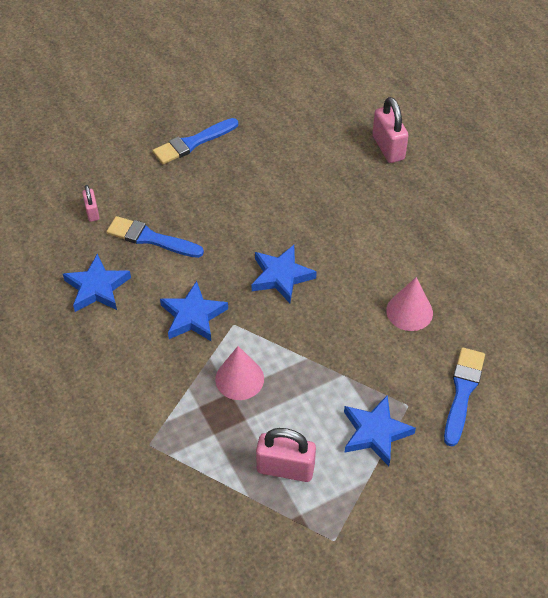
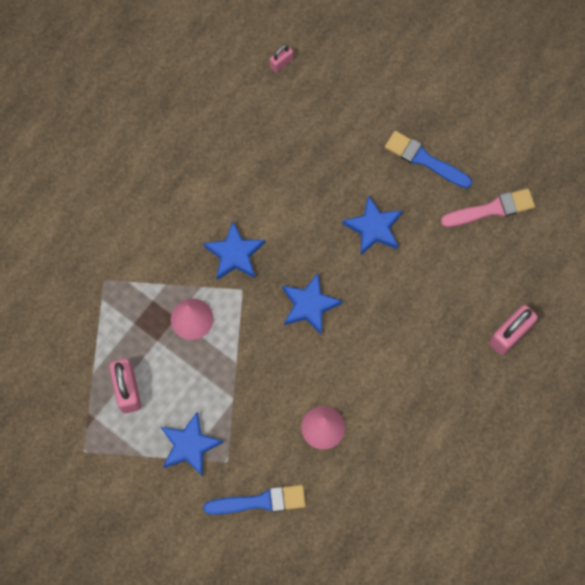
camera: 65 degrees right, 20 degrees up
(92, 212) = (302, 119): pink padlock -> pink padlock (281, 63)
(97, 288) = (227, 165): blue star -> blue star (373, 228)
(151, 238) = (297, 180): blue brush -> none
(268, 117) = (492, 209): none -> pink brush

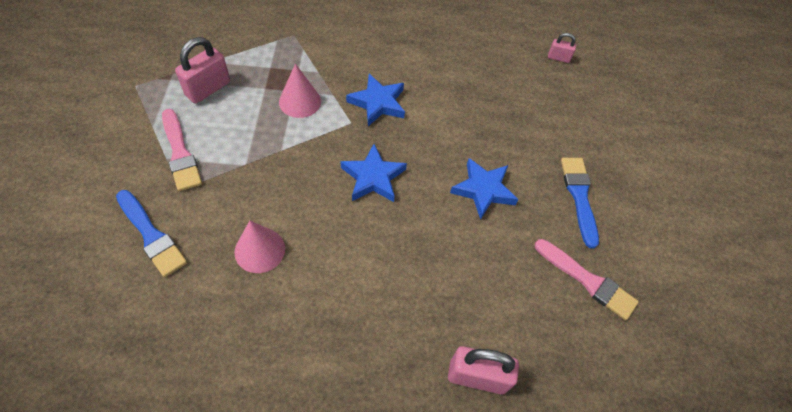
camera: 50 degrees right, 15 degrees down
(189, 445) = (180, 153): blue star -> pink brush

